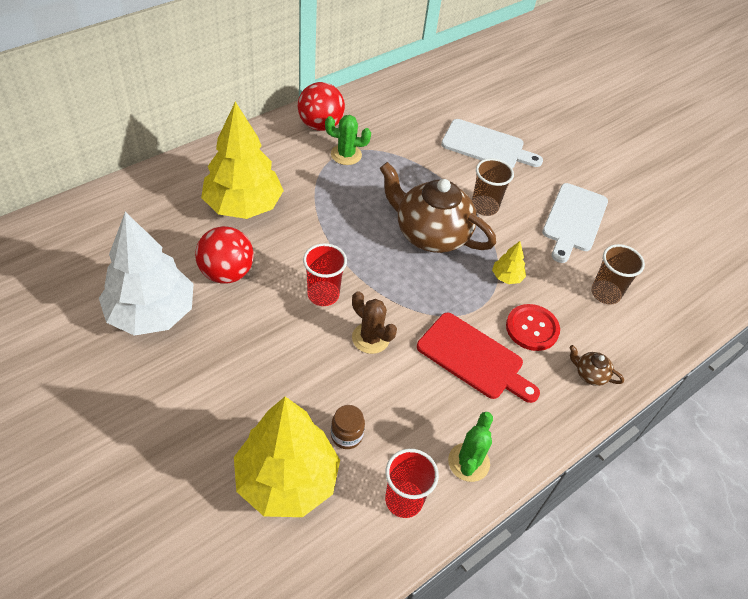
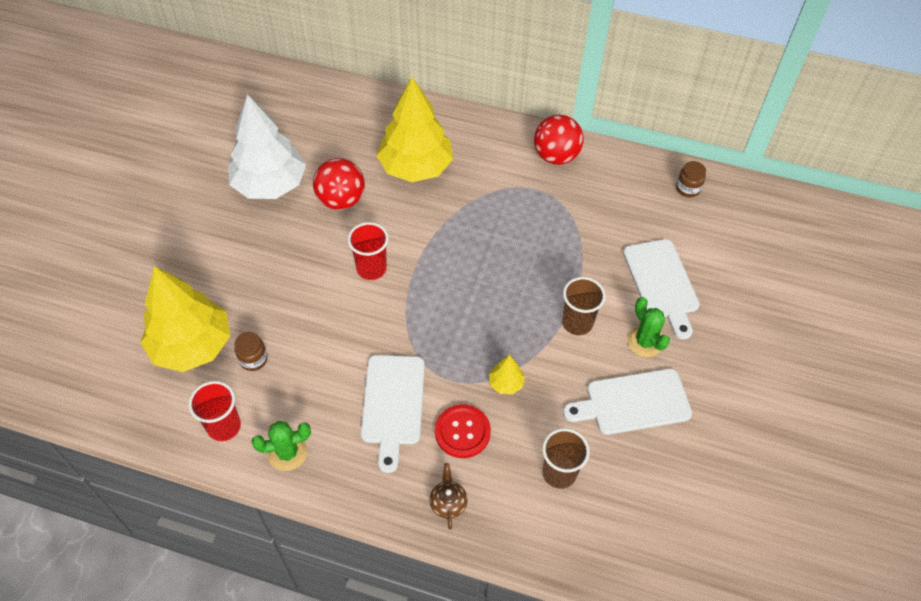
camera: 60 degrees right, 5 degrees up
(346, 155) = (538, 193): green cactus -> green cactus (645, 342)
(370, 338) = (354, 323): brown cactus -> none
(418, 85) = (688, 189): none -> brown jar
(430, 234) = (503, 301): brown teapot -> none
(474, 358) = (393, 404): red cutting board -> white cutting board

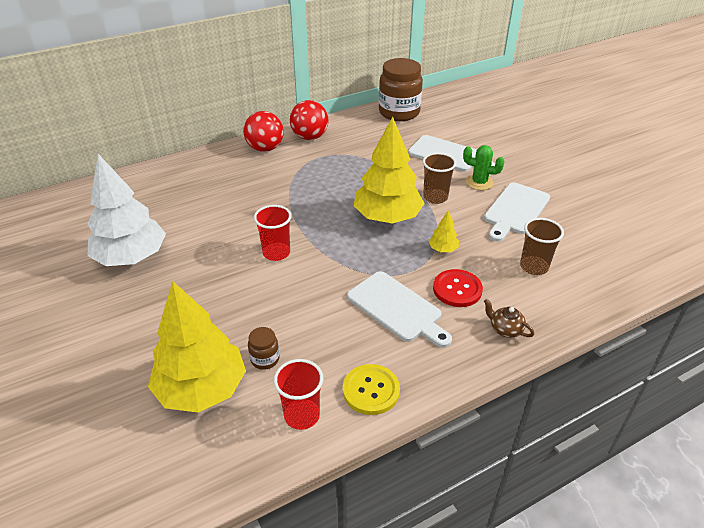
camera: 45 degrees left, 15 degrees down
(287, 453) = (371, 390): green cactus -> yellow button
(341, 200) = (201, 233): red ball -> red ball (265, 148)
(415, 167) = (230, 188): yellow tree -> yellow tree (387, 217)
(688, 189) = (399, 112): brown jar -> brown jar, size x2.29

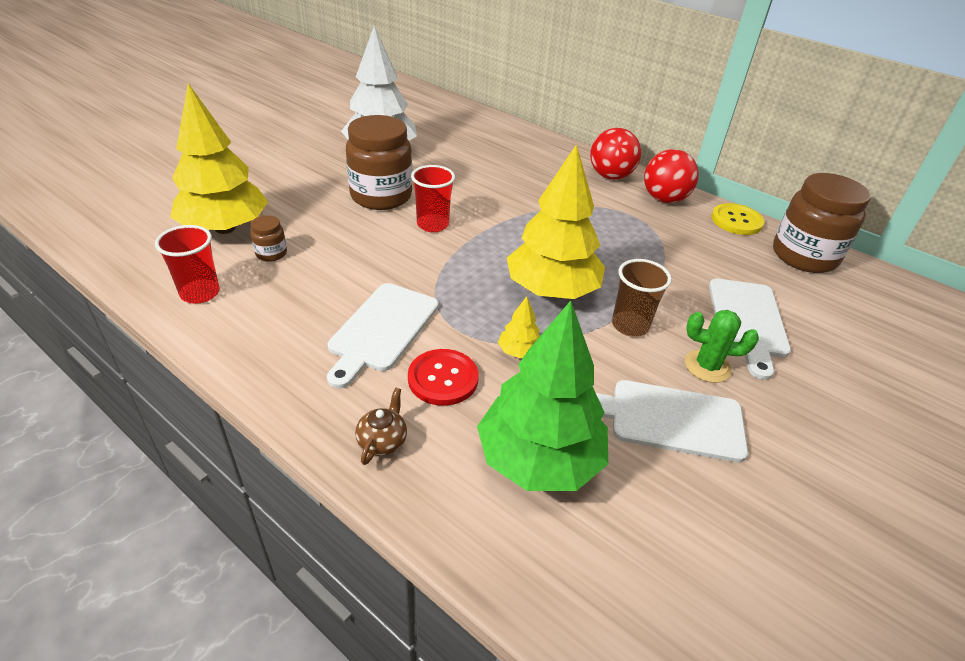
camera: 65 degrees right, 0 degrees up
(213, 273) = (381, 196): none -> brown jar
(371, 390) = (242, 334): yellow button -> yellow button (736, 221)
(479, 182) = (707, 366): green cactus -> green cactus turned 75 degrees counterclockwise
(534, 267) = (539, 459): brown cup -> green tree

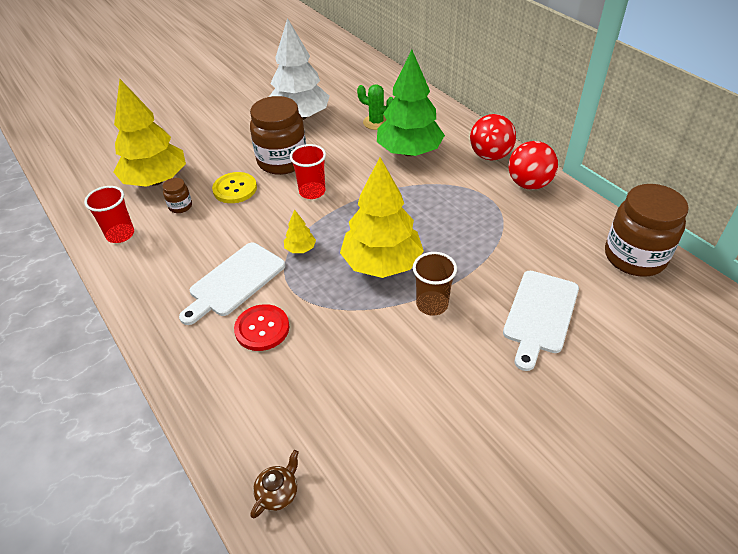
camera: 20 degrees right, 5 degrees up
(382, 441) = (199, 371): brown teapot -> brown teapot (278, 493)
(519, 351) = (329, 315): yellow tree -> yellow tree (300, 249)
(539, 459) = (303, 405): green tree -> green tree (409, 152)
(669, 419) = (422, 391): white cutting board -> none
(707, 366) = (479, 351): green cactus -> green cactus (376, 122)
(736, 221) = (587, 213): yellow button -> yellow button (235, 189)

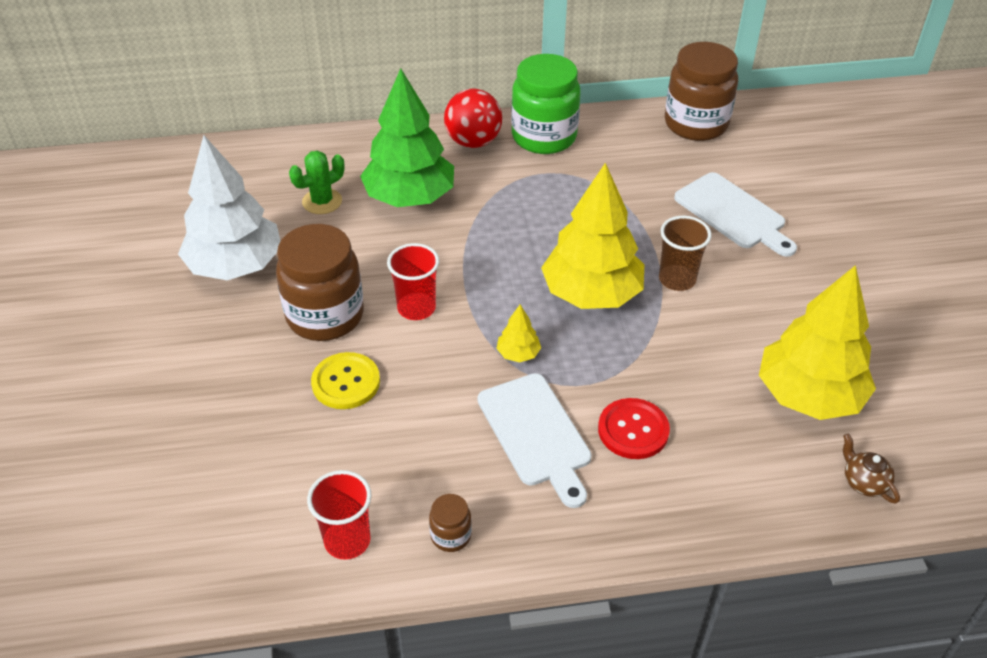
camera: 65 degrees left, 0 degrees up
(156, 180) = (246, 468): yellow tree -> yellow tree (808, 396)
(180, 206) = (336, 453): brown jar -> brown jar (451, 535)
(529, 184) = (544, 137): red ball -> green jar

